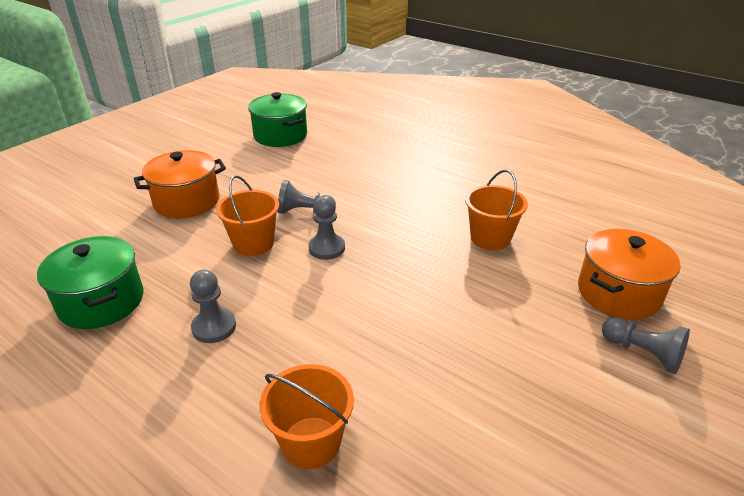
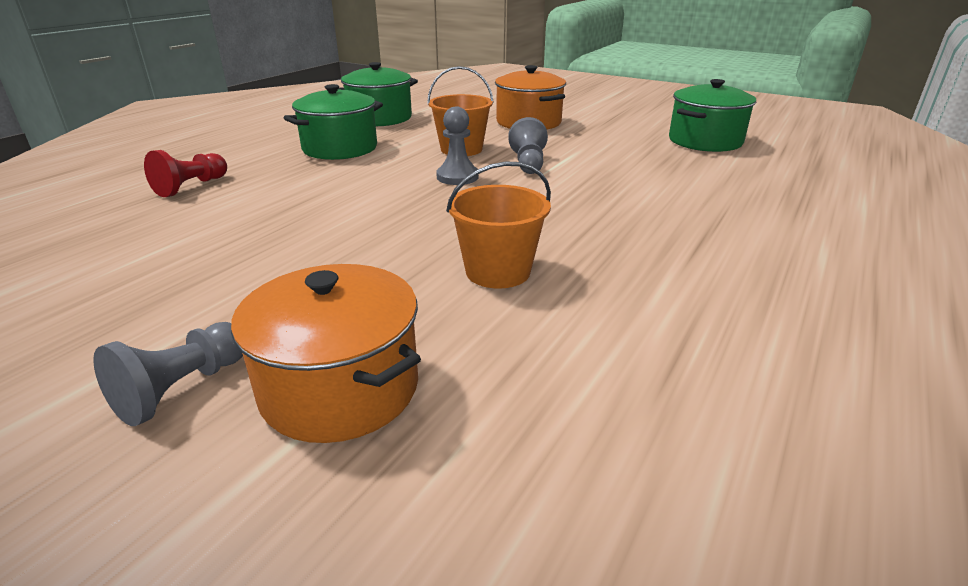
camera: 85 degrees right, 5 degrees down
(214, 327) = (340, 148): grey pawn -> green pot
(311, 442) = (191, 187): orange bucket -> red pawn

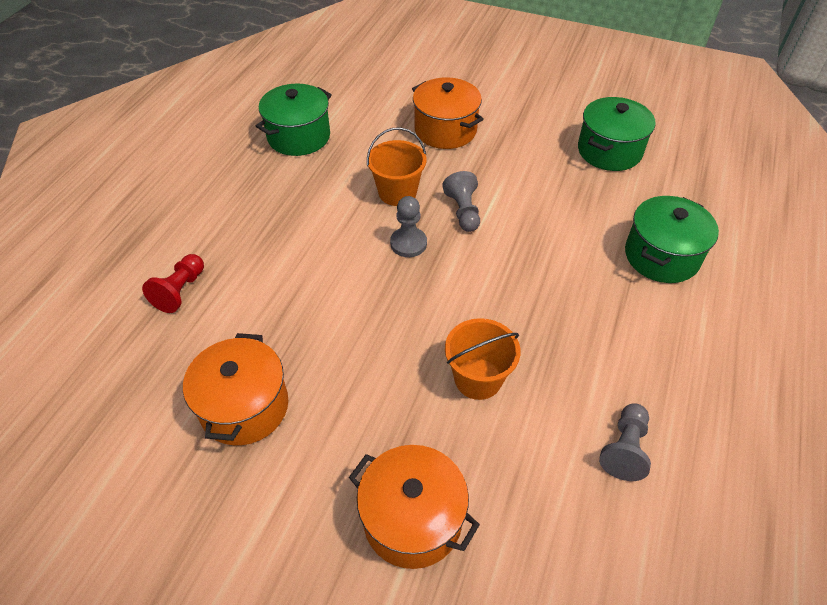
camera: 10 degrees left, 20 degrees up
(182, 389) = (313, 537): grey pawn -> grey pawn (624, 449)
(190, 266) = (244, 406): none -> orange pot
(340, 148) = (284, 204): green pot -> green pot (661, 256)

